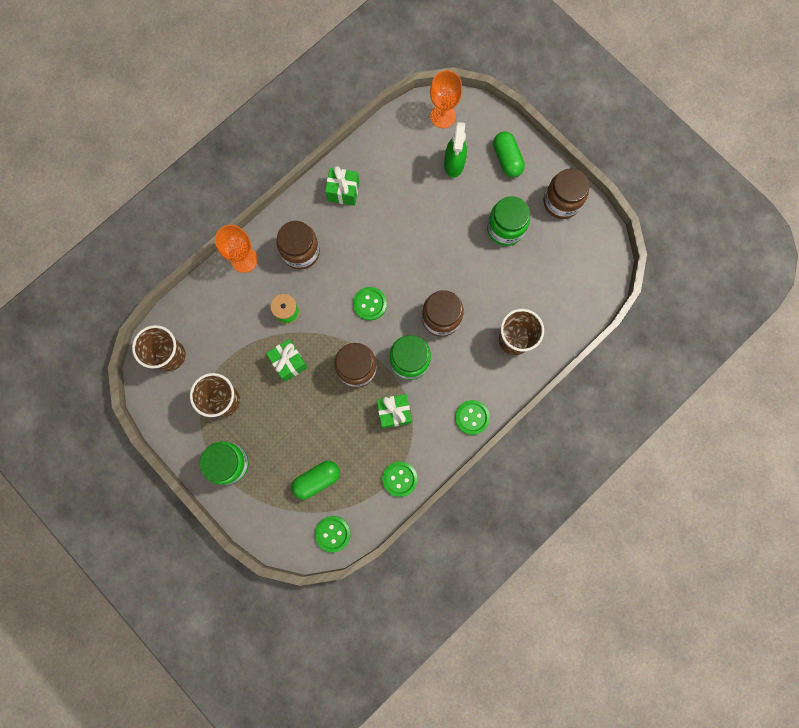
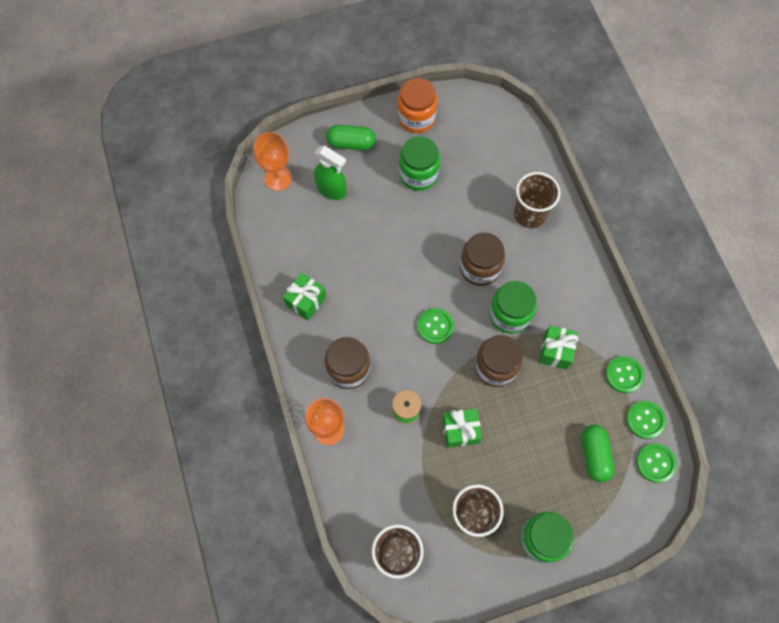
camera: 65 degrees left, 10 degrees down
(472, 417) = (589, 283): green button -> green button (645, 420)
(561, 202) = (416, 118): brown jar -> orange jar

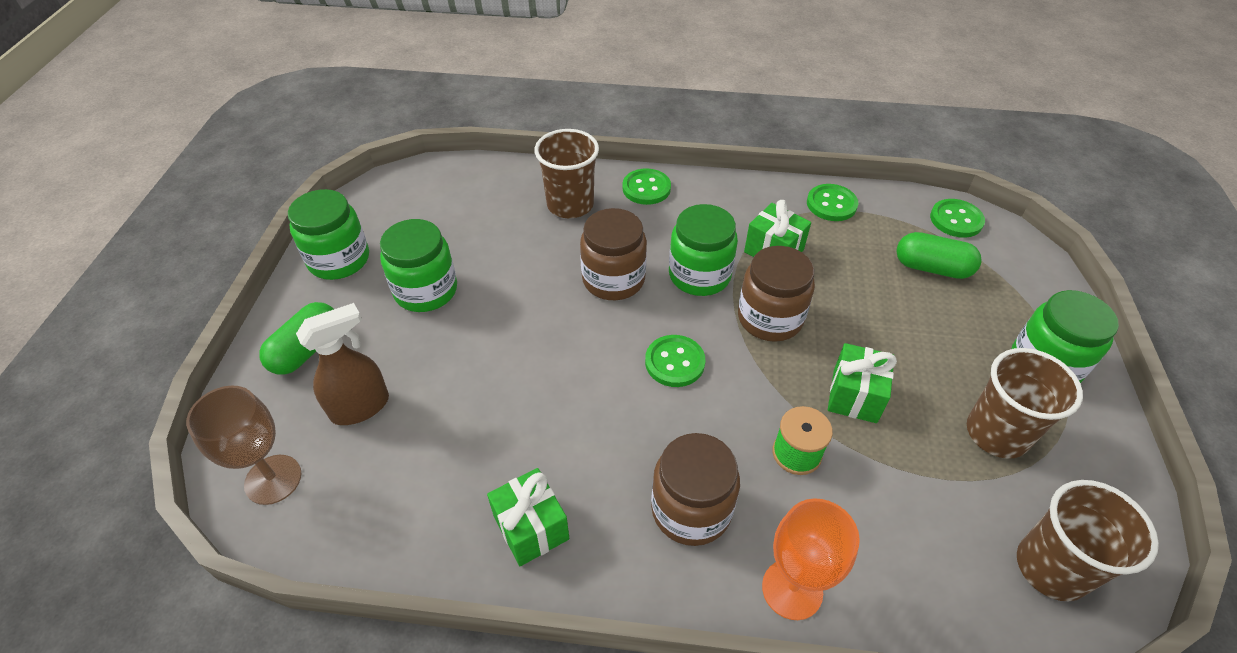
camera: 65 degrees left, 20 degrees down
(278, 178) = (273, 479): orange goblet -> brown goblet
(331, 190) = (361, 407): green spray bottle -> brown spray bottle
(416, 118) = (339, 260): orange jar -> green jar
(645, 420) = (897, 208): green button -> green button (646, 188)

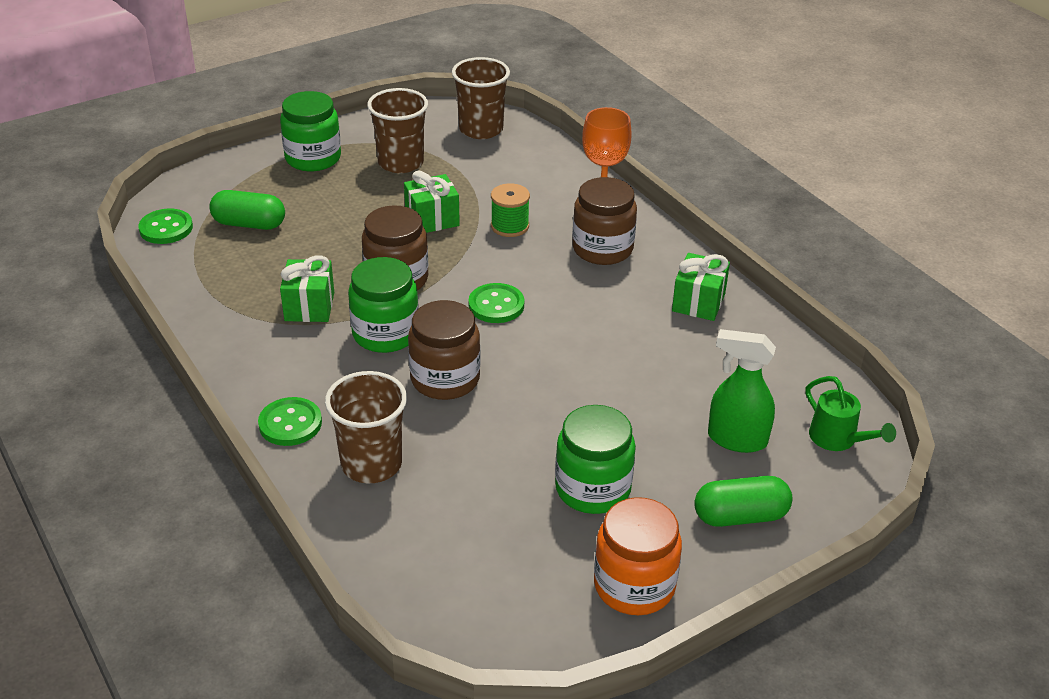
camera: 130 degrees left, 10 degrees down
(273, 479) = (838, 439): brown goblet -> green watering can
(339, 260) = (634, 585): green jar -> orange jar
(361, 407) = (736, 439): brown spray bottle -> green spray bottle
(831, 204) = (204, 298): green button -> none
(932, 268) = (249, 224): green capsule -> green capsule turned 60 degrees counterclockwise

